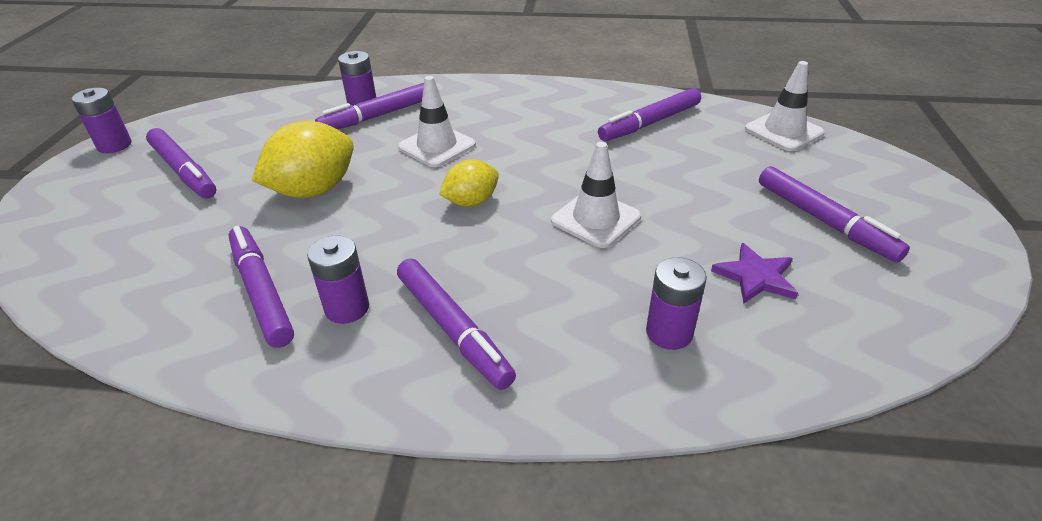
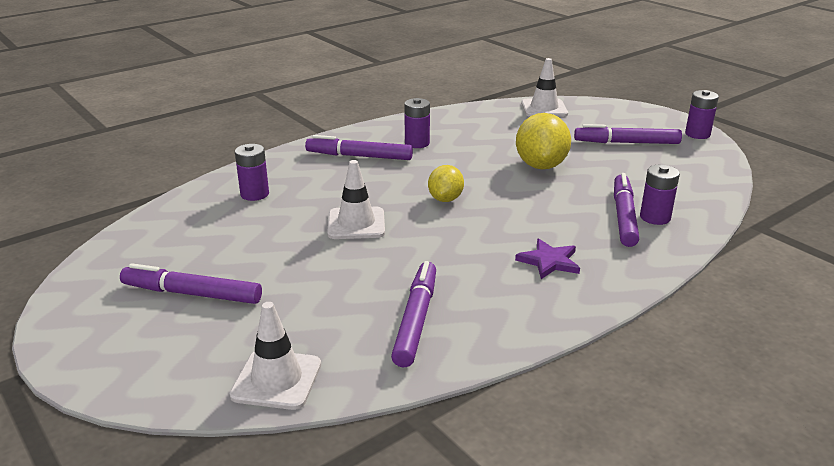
camera: 135 degrees right, 10 degrees down
(262, 291) = (464, 132): purple marker -> none
(437, 146) = (535, 217): white traffic cone -> white traffic cone (544, 108)
(755, 277) = (224, 236): purple star -> purple star (549, 261)

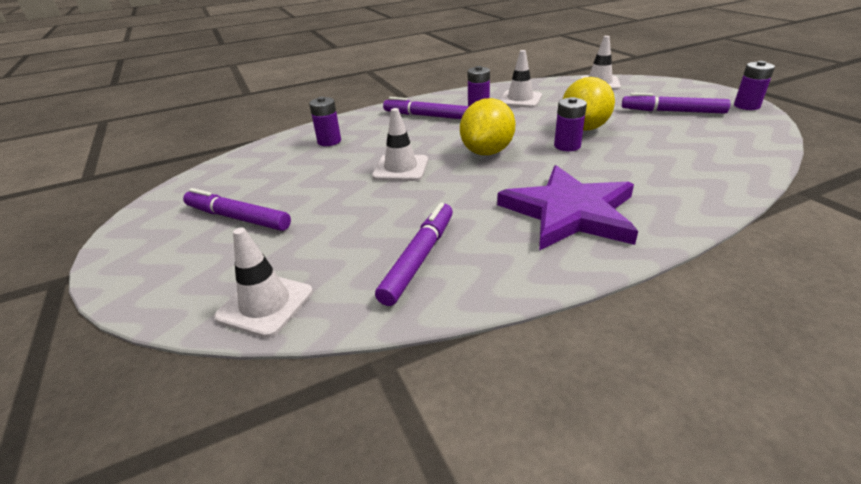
camera: 15 degrees right, 5 degrees up
(445, 199) = (487, 152): yellow lemon -> yellow lemon, size x1.64
(461, 132) = (520, 99): none -> white traffic cone
(549, 261) = (569, 212): purple star -> purple star, size x2.16
(624, 216) = (657, 175): purple marker -> none
(655, 217) = (690, 177): purple battery -> purple battery (567, 146)

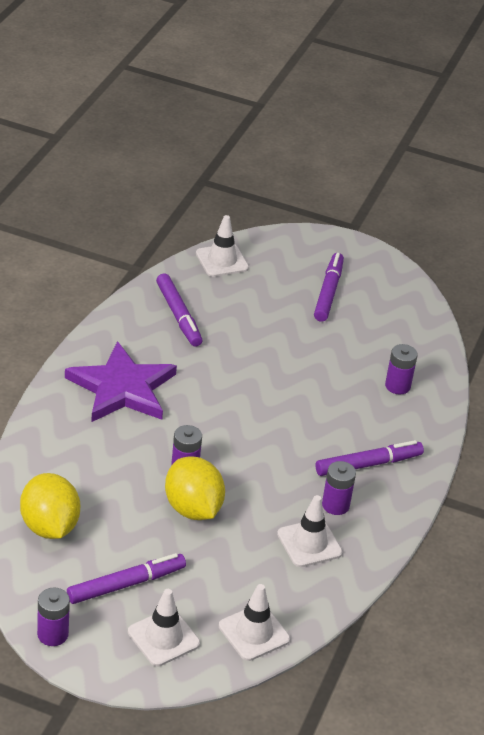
camera: 130 degrees right, 5 degrees up
(237, 218) = (328, 292): purple marker -> purple marker turned 60 degrees counterclockwise
(401, 168) = (288, 380): white traffic cone -> white traffic cone (163, 637)
(487, 152) = (244, 430): yellow lemon -> yellow lemon (49, 526)

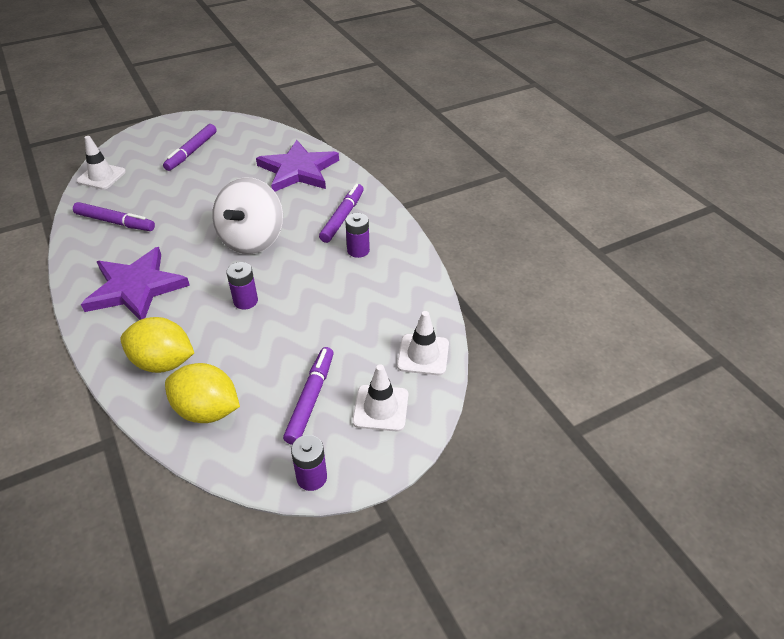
camera: 45 degrees left, 5 degrees up
(193, 508) = (284, 318): yellow lemon -> yellow lemon (163, 363)
(262, 421) = (252, 240): none -> white spinning top
(309, 543) = (376, 281): white traffic cone -> none
(328, 292) = (191, 152): purple marker -> purple marker turned 120 degrees counterclockwise
(397, 386) = (298, 170): purple battery -> purple star

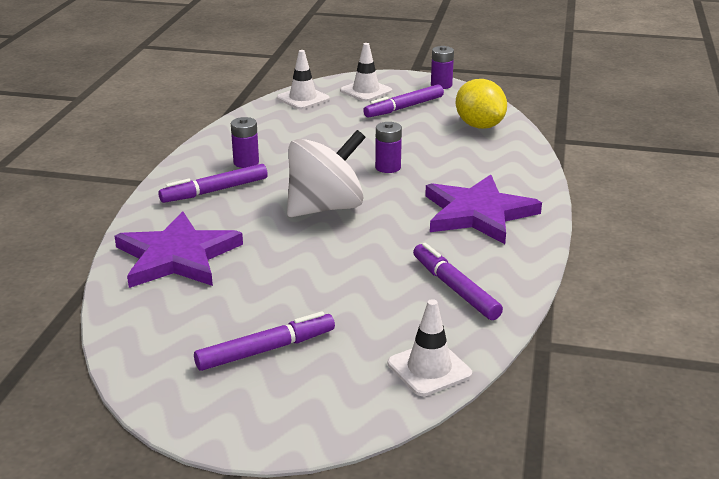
camera: 140 degrees left, 15 degrees down
(163, 363) = (491, 157): yellow lemon -> none

